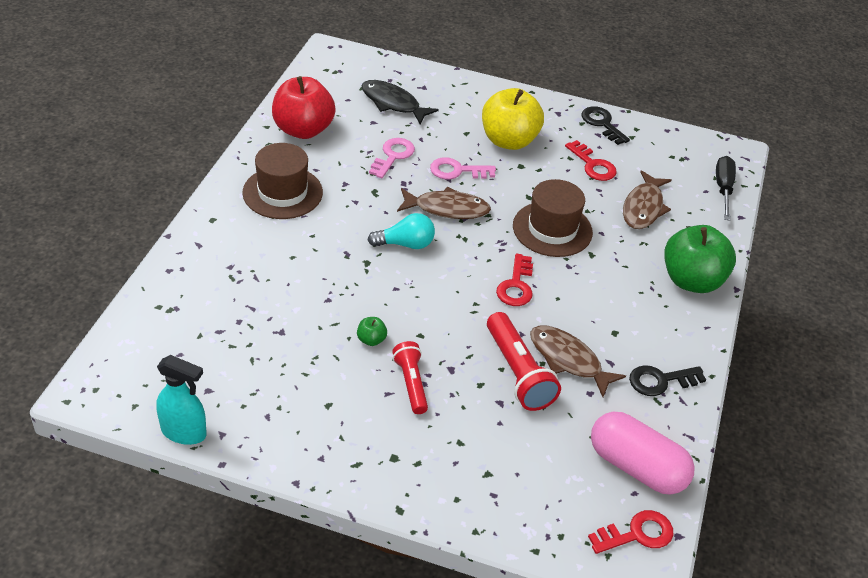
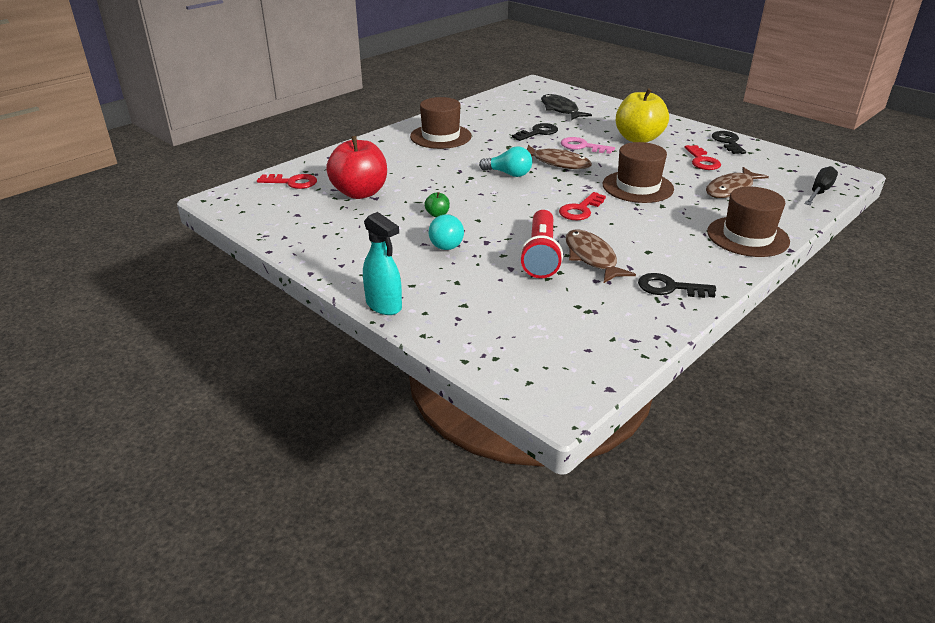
camera: 30 degrees right, 10 degrees down
(184, 432) = (260, 230): turquoise spray bottle -> turquoise spray bottle (384, 305)
(303, 130) = (483, 112): red apple -> red apple (360, 193)
(393, 156) = (538, 132): pink key -> black key
(411, 383) = (447, 242): red flashlight -> turquoise light bulb
(636, 467) = (603, 334): pink capsule -> none
(637, 534) = (568, 376): red key -> red key (292, 182)
(692, 281) = (747, 237): green apple -> brown hat

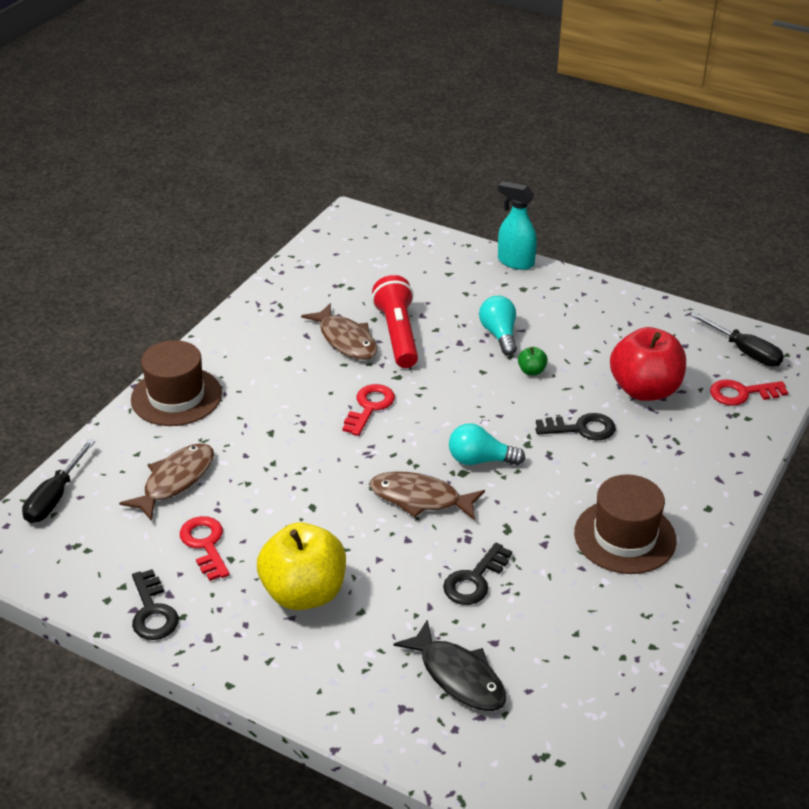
camera: 165 degrees right, 5 degrees up
(256, 204) = (745, 352): none -> black screwdriver
(582, 146) = (392, 550): pink key -> none
(637, 187) = (302, 463): brown hat -> none
(670, 288) = (268, 318): black key -> black key (581, 428)

